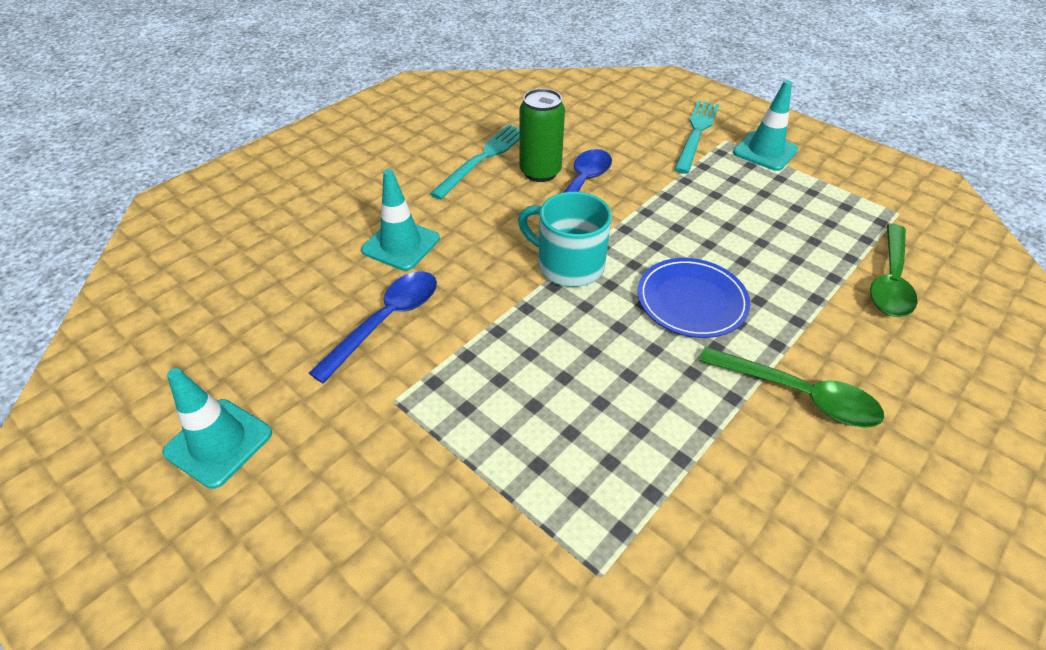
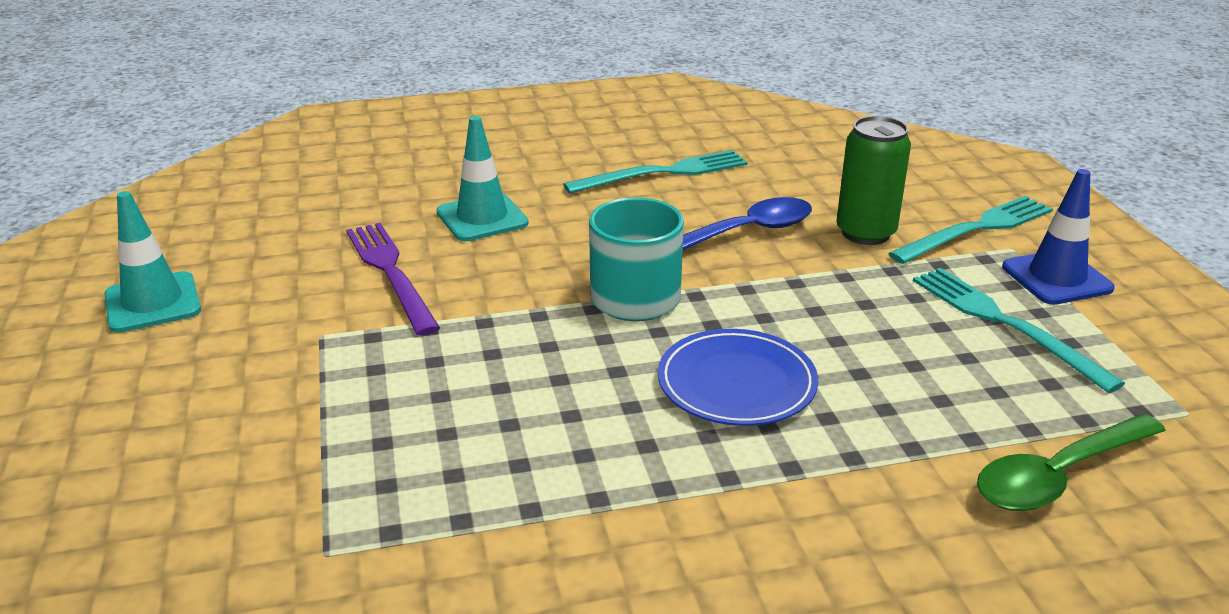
camera: 35 degrees right, 15 degrees down
(386, 321) = (390, 273): blue spoon -> purple fork
(540, 172) = (713, 205): green can -> green can (865, 233)
(765, 151) = (1056, 278): turquoise traffic cone -> blue traffic cone
(773, 193) = (1005, 324): none -> turquoise fork
(798, 394) = (750, 523): green spoon -> none

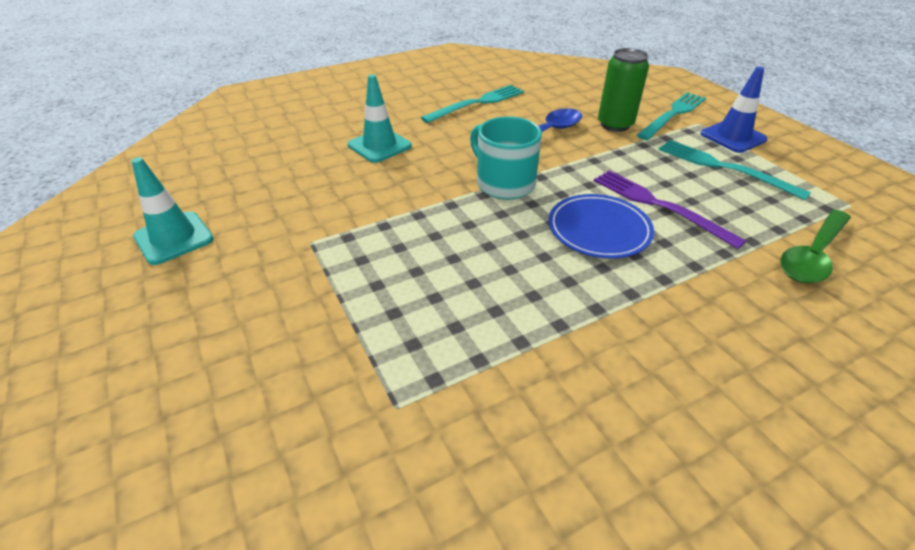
camera: 15 degrees left, 10 degrees up
(390, 273) = (337, 191): purple fork -> purple fork (659, 205)

